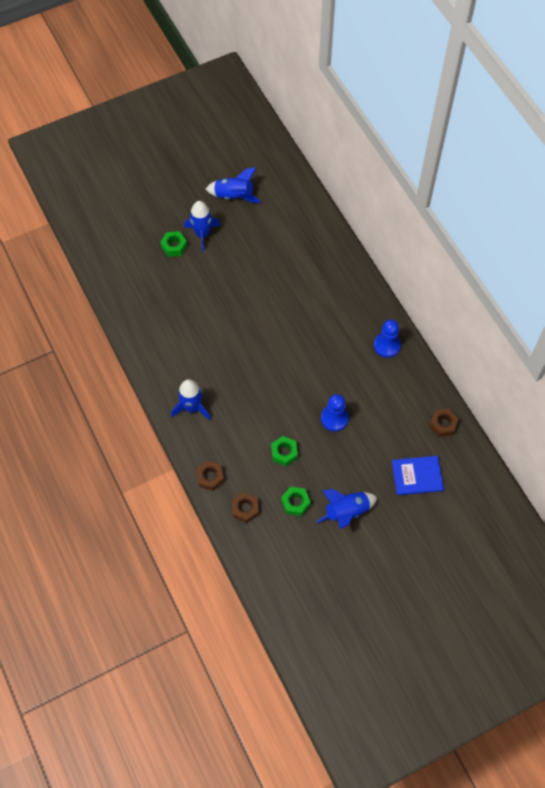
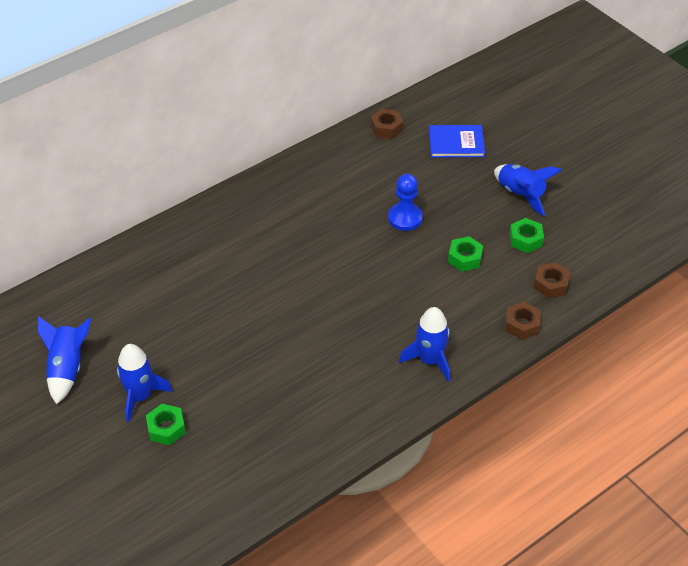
camera: 100 degrees left, 15 degrees down
(387, 345) = (293, 182): blue pawn -> none
(417, 476) = (456, 143): blue book -> blue book turned 75 degrees counterclockwise

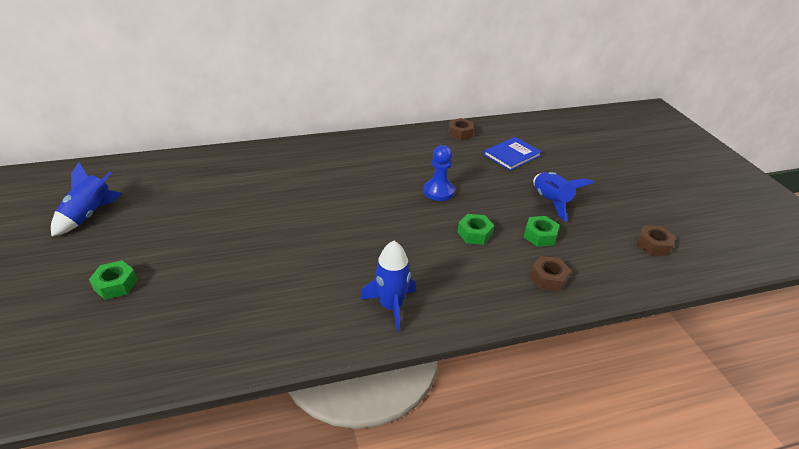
camera: 20 degrees right, 10 degrees down
(140, 396) = (120, 253): blue rocket -> none
(456, 143) = (512, 155): blue book -> blue book turned 60 degrees counterclockwise
(522, 325) = (501, 304): brown nut -> brown nut (653, 245)

